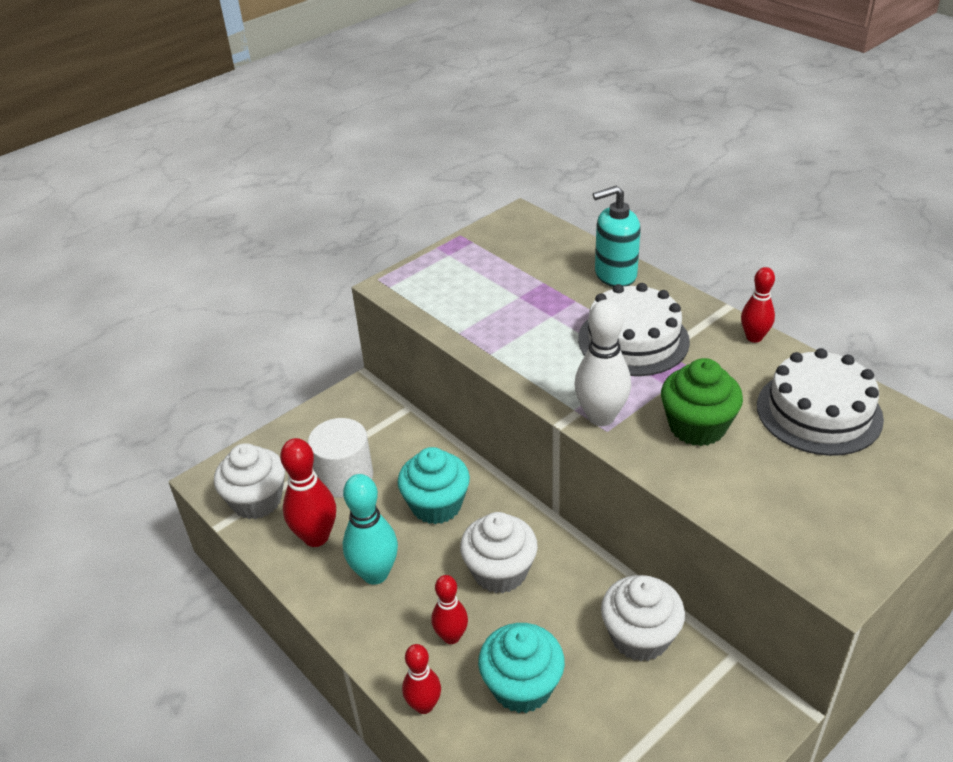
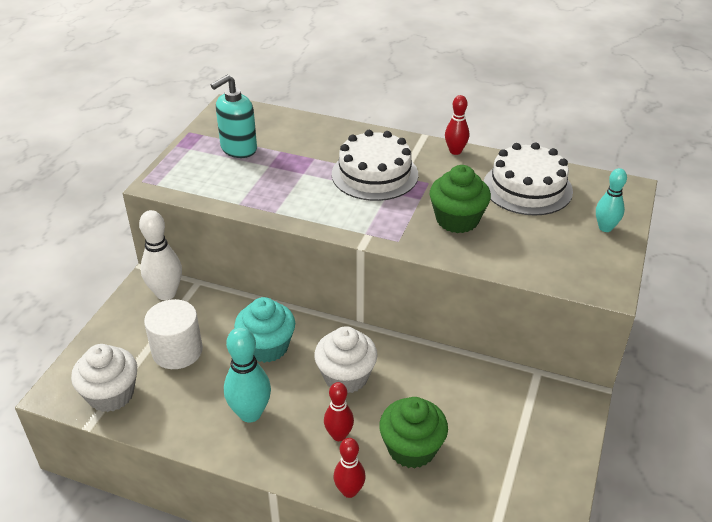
camera: 30 degrees left, 0 degrees up
(316, 537) = (183, 404): red bowling pin -> none
(522, 686) = (412, 448): turquoise cupcake -> green cupcake
(601, 417) = (387, 233): white bowling pin -> white bowling pin (166, 293)
(615, 275) = (331, 133): turquoise soap dispenser -> turquoise soap dispenser (238, 149)
(640, 636) = (470, 384): white cupcake -> none
(893, 498) = (605, 228): none -> turquoise bowling pin

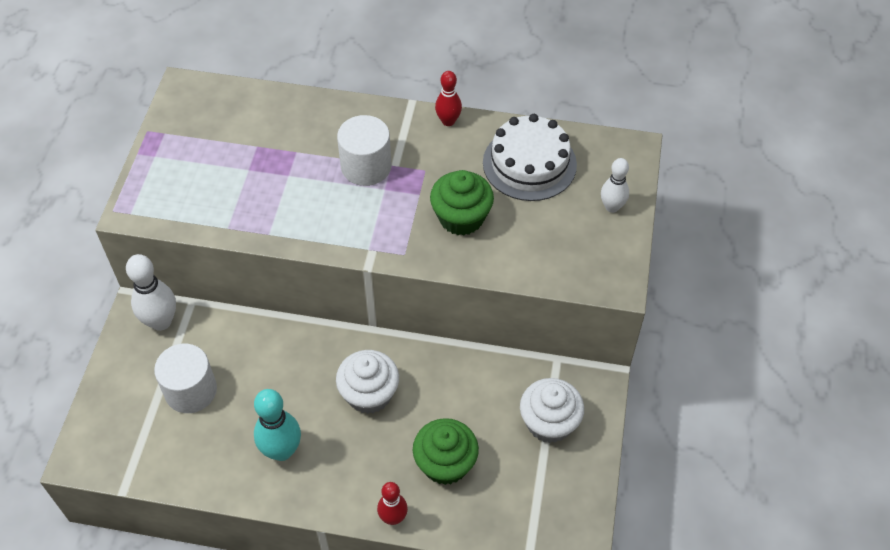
camera: 10 degrees left, 15 degrees up
(111, 394) = (135, 452): white cupcake -> white cupcake (549, 423)
(238, 149) = (209, 149): turquoise soap dispenser -> none
(267, 347) = (282, 371): turquoise cupcake -> none
(339, 435) = (373, 460): red bowling pin -> none
(374, 174) = (366, 166): white cake -> white cylinder
(605, 228) = (612, 207): turquoise bowling pin -> white bowling pin

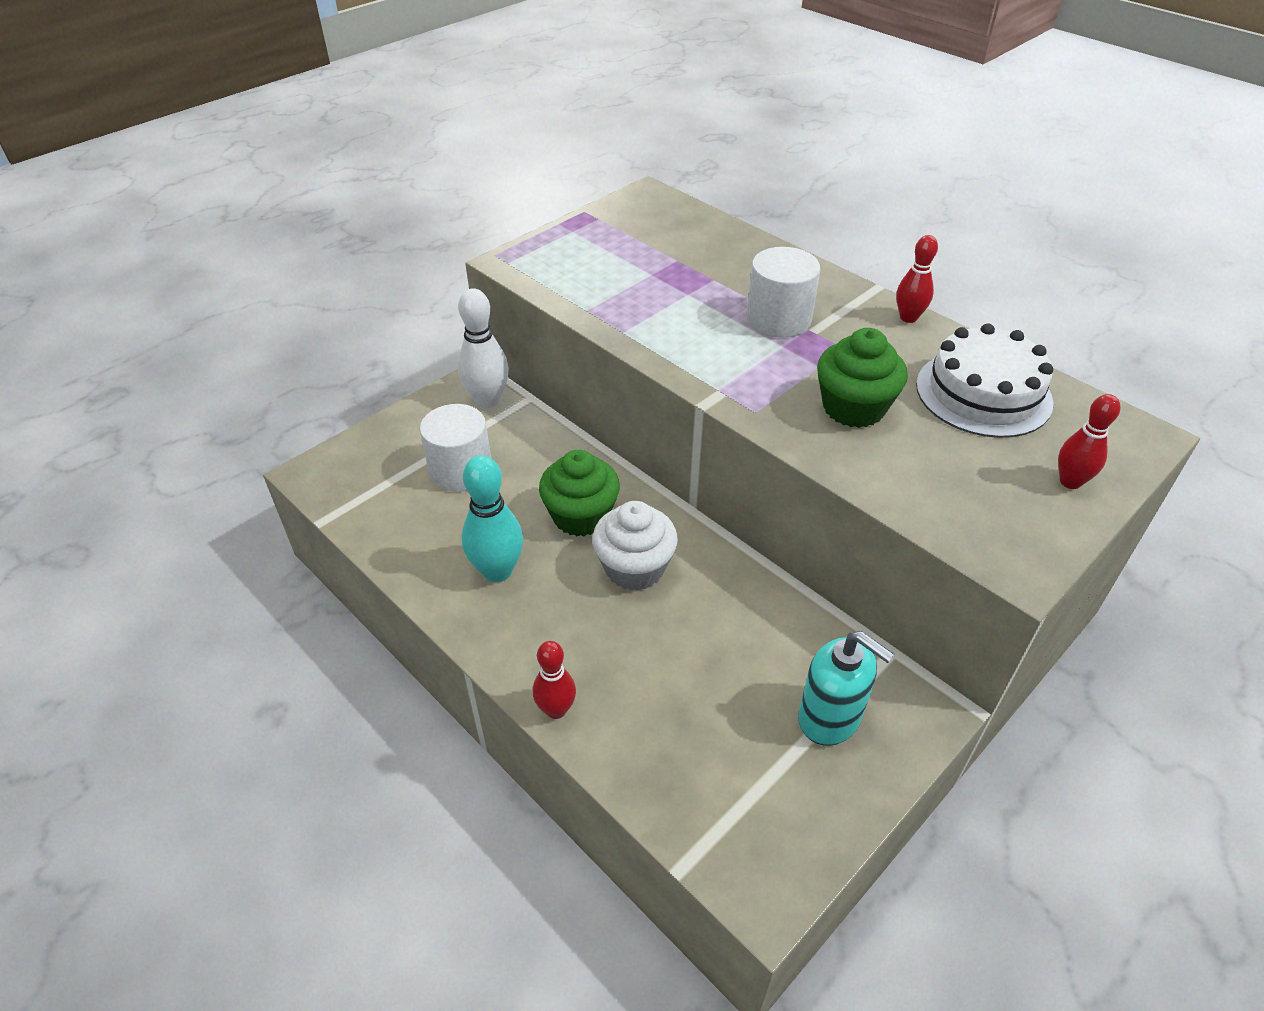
camera: 35 degrees right, 10 degrees down
(445, 463) = (663, 688): green cupcake -> green cupcake (581, 516)
(549, 423) = (830, 718): white cupcake -> turquoise soap dispenser
(612, 207) = (1070, 481): white bowling pin -> red bowling pin

